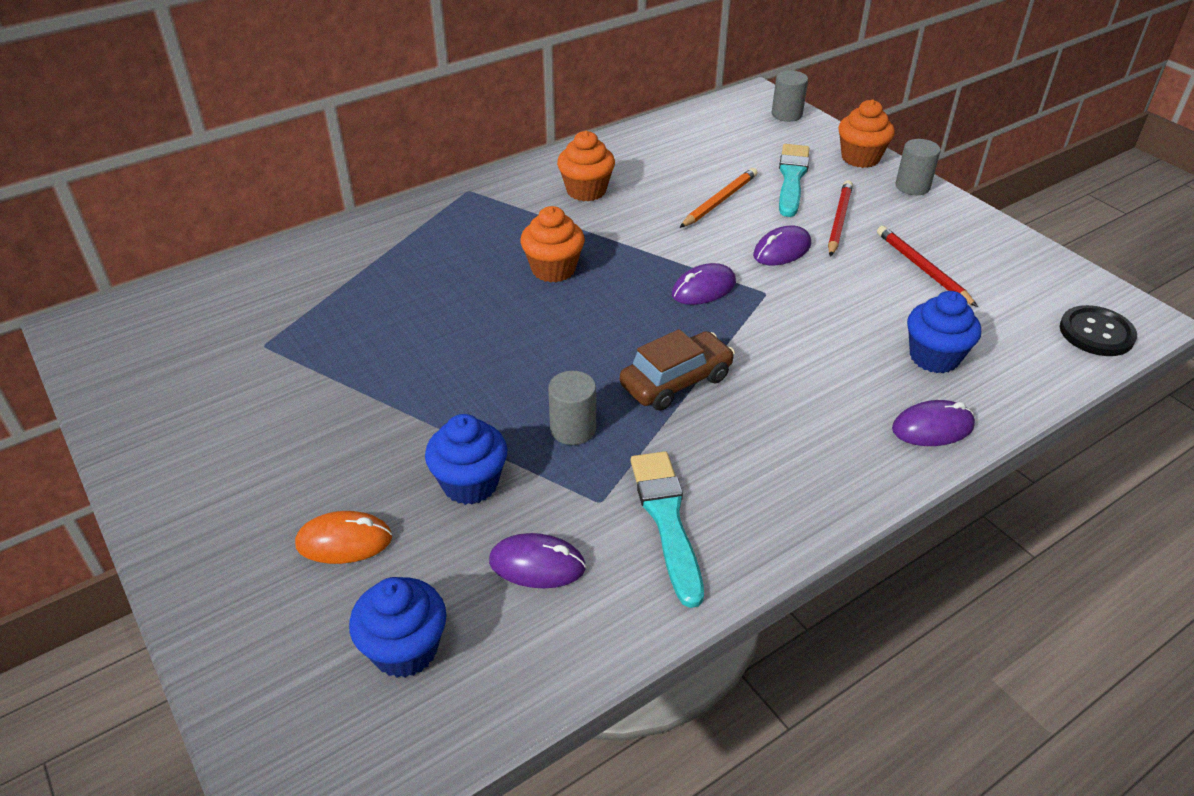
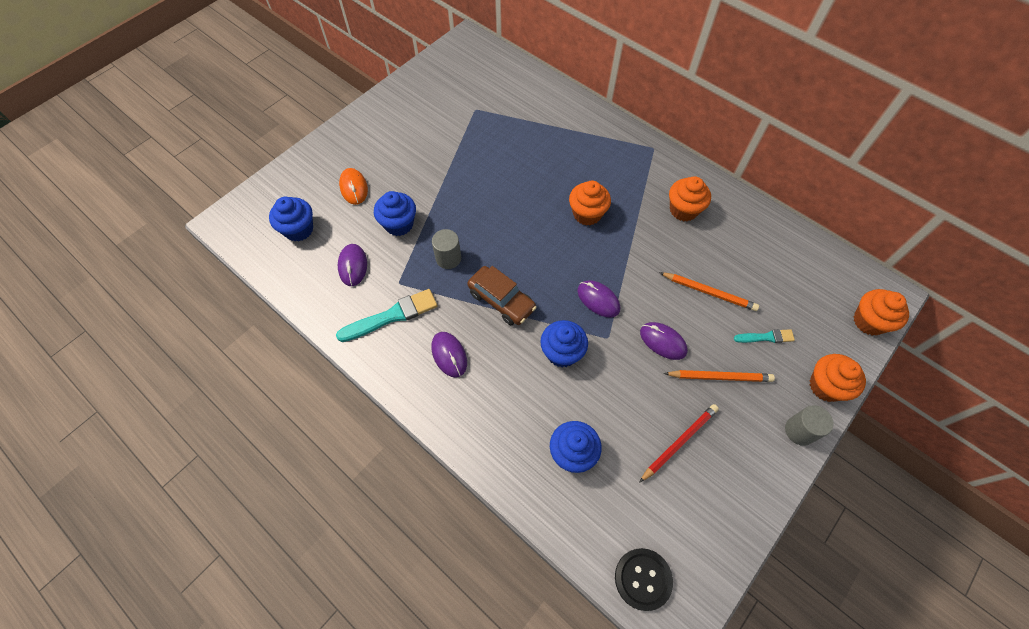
camera: 75 degrees right, 20 degrees up
(780, 337) = (562, 352): none -> blue cupcake
(786, 114) = (869, 321): grey cylinder -> orange cupcake
(792, 178) = (766, 337): turquoise brush -> turquoise brush, size x0.57
(839, 220) = (720, 377): red pencil -> orange pencil
(932, 427) = (499, 453): purple mouse -> purple mouse (449, 355)

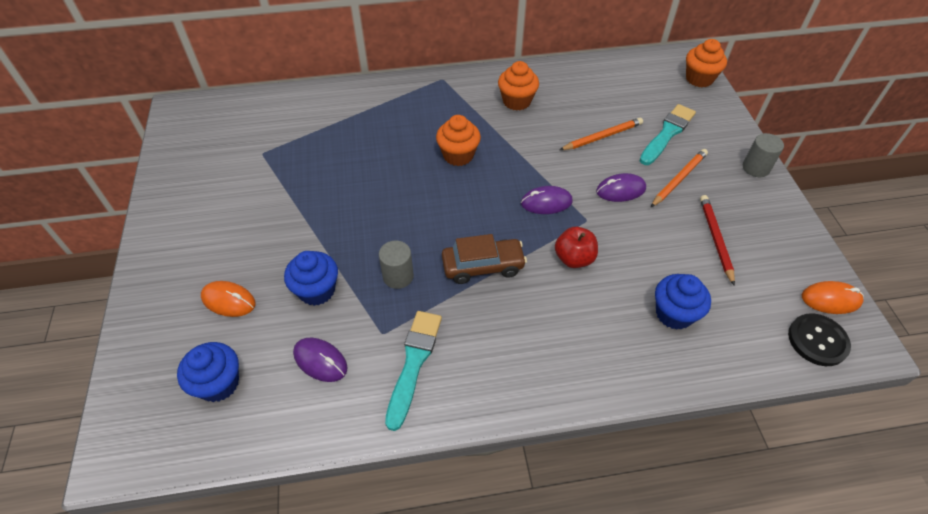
camera: 50 degrees left, 10 degrees down
(449, 355) = (501, 342): purple mouse -> none
(562, 352) = (574, 258): blue cupcake -> red apple
(699, 570) = (830, 299): none -> orange mouse
(766, 337) = (667, 133): turquoise brush -> turquoise brush, size x1.76
(825, 386) = (731, 132): orange cupcake -> none

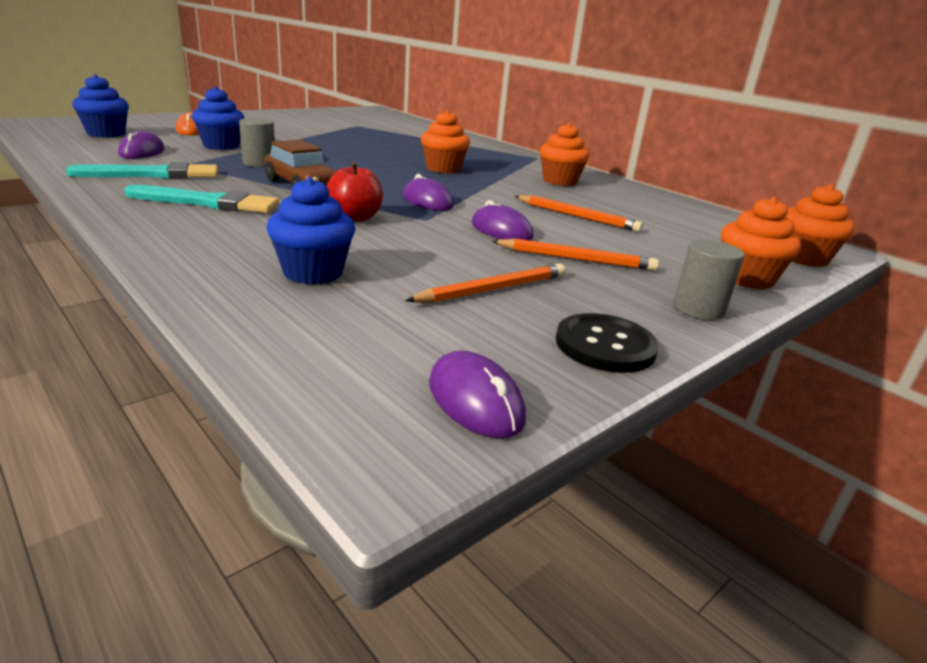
camera: 55 degrees right, 25 degrees down
(667, 133) = (651, 247): turquoise brush -> turquoise brush (208, 203)
(715, 239) = (493, 289): red pencil -> orange pencil
(722, 123) = (746, 279): none -> orange cupcake
(817, 340) = (352, 392): black button -> black button (605, 345)
(830, 299) = (475, 400): orange mouse -> purple mouse

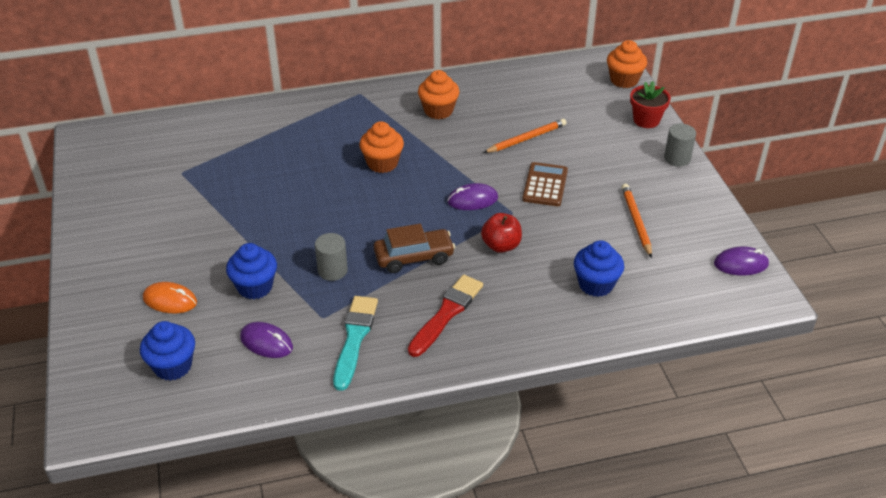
camera: 60 degrees left, 15 degrees up
(208, 203) = (446, 313): turquoise brush -> red brush
(501, 230) = (545, 185): purple mouse -> brown calculator
(576, 259) = (602, 172): orange pencil -> none
(605, 345) = (706, 208): black button -> none
(746, 279) = (646, 120): orange cupcake -> red flower pot

